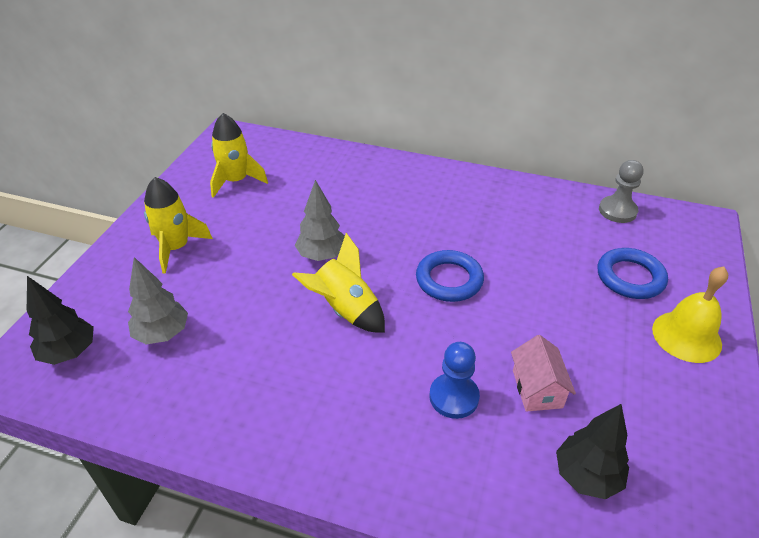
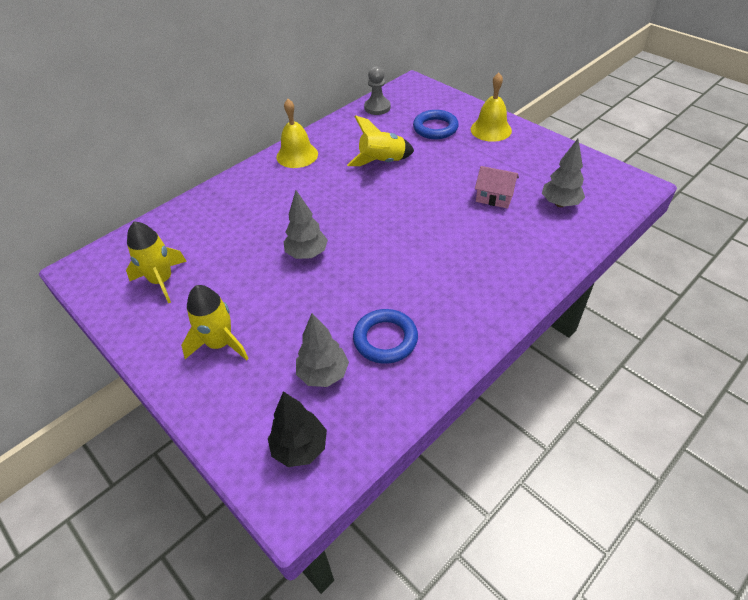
camera: 60 degrees left, 5 degrees up
(345, 310) = (374, 258): yellow rocket -> yellow rocket (382, 162)
(449, 280) = (382, 199): blue ring -> blue ring (385, 339)
(454, 397) = (481, 233): blue pawn -> none
(470, 186) = (297, 155): none -> yellow bell
(586, 476) = (560, 204): black tree -> grey tree

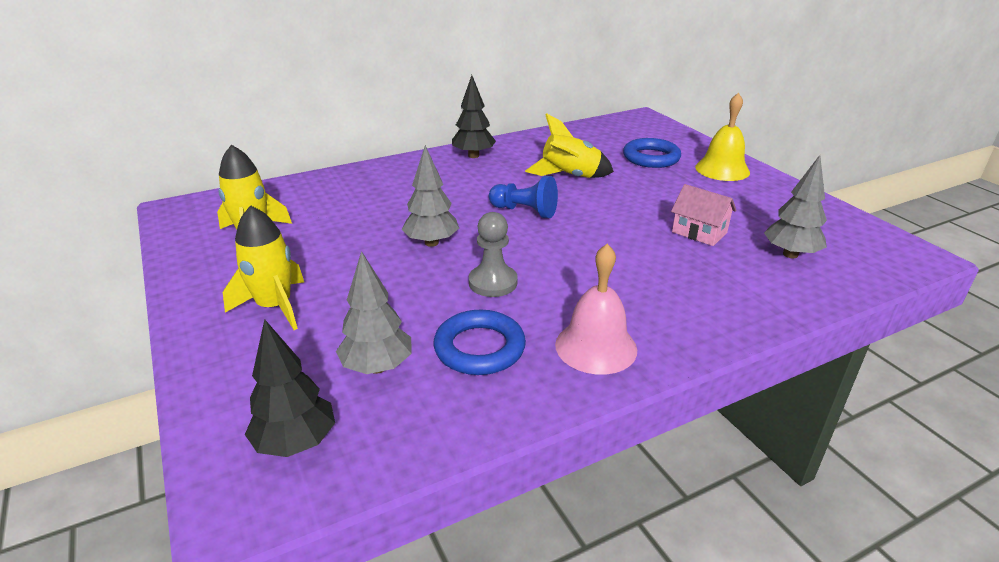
camera: 15 degrees right, 15 degrees down
(297, 155) = (473, 156): yellow bell -> black tree
(363, 206) = (525, 211): none -> blue pawn
(377, 107) = (589, 131): grey pawn -> grey pawn (493, 282)
(461, 317) = (596, 346): none -> pink bell

